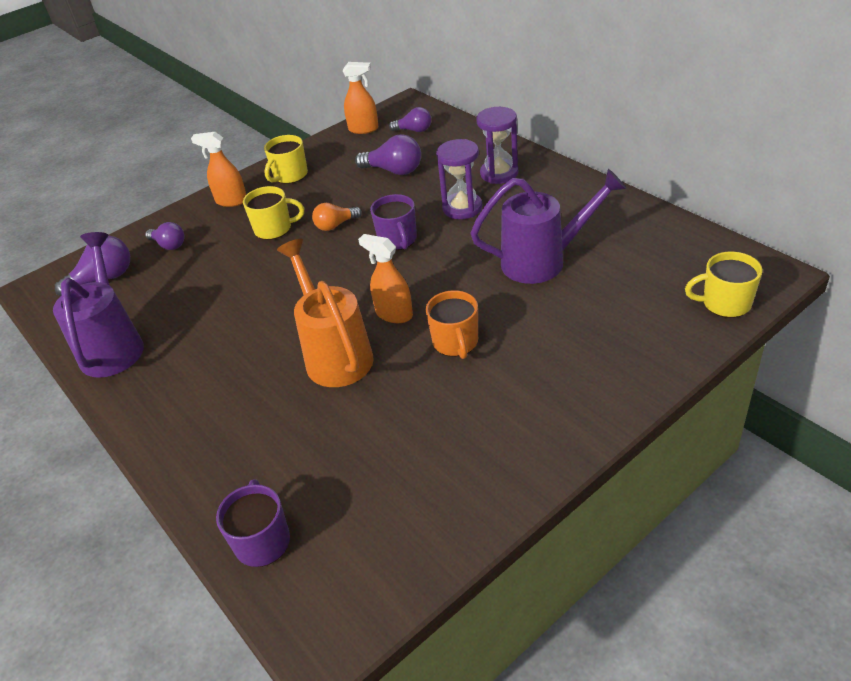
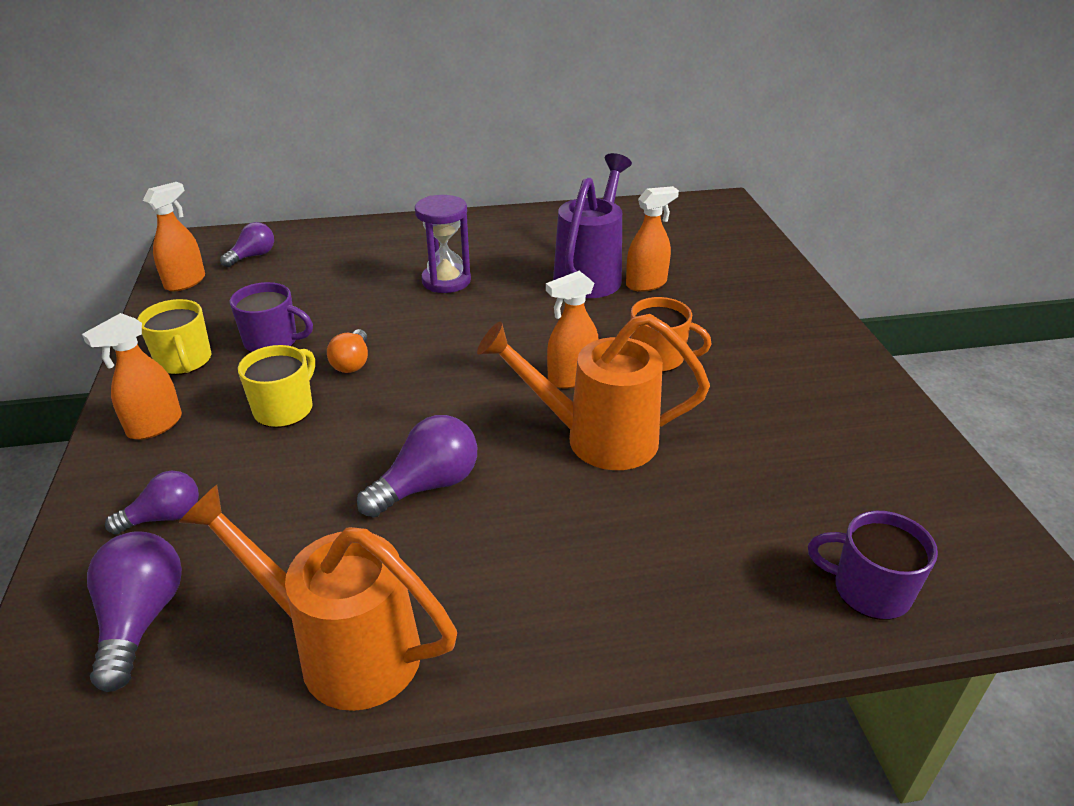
camera: 65 degrees left, 5 degrees down
(113, 346) = (344, 649): purple watering can -> orange watering can
(394, 171) = (309, 293): purple light bulb -> purple light bulb (427, 485)
(398, 240) = (445, 333): purple mug -> purple mug (273, 342)
(499, 173) = (420, 244): purple hourglass -> none
(559, 293) = (646, 284): none -> orange spray bottle
(724, 303) = (738, 229): yellow mug -> none

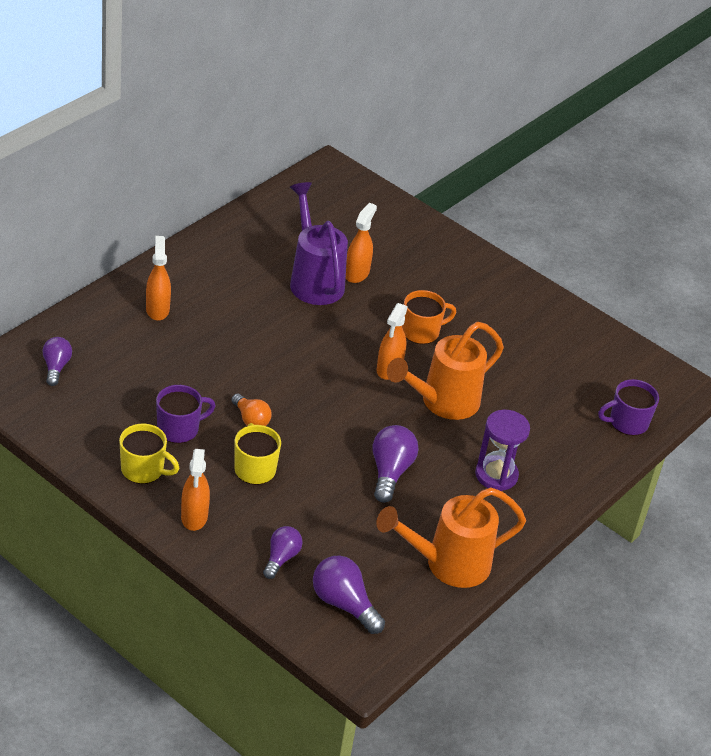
camera: 45 degrees left, 5 degrees up
(185, 282) = (42, 412): orange spray bottle -> orange spray bottle (157, 309)
(446, 281) = (227, 328): purple hourglass -> purple hourglass (496, 475)

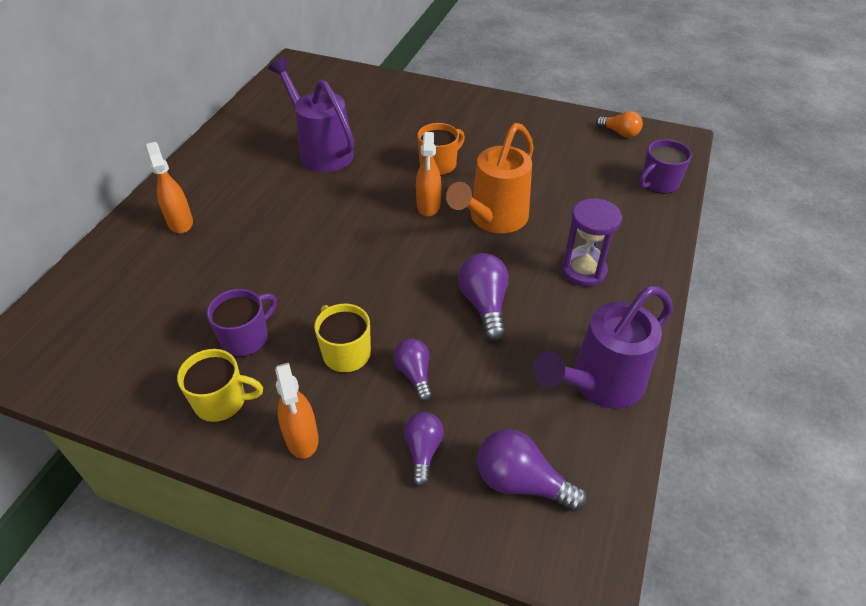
camera: 15 degrees left, 5 degrees up
(56, 367) = (85, 317): purple light bulb -> purple light bulb (414, 374)
(251, 419) = (319, 300): orange light bulb -> orange light bulb (620, 133)
(357, 273) = (357, 135): orange spray bottle -> none
(448, 564) = (599, 384): orange watering can -> purple watering can

